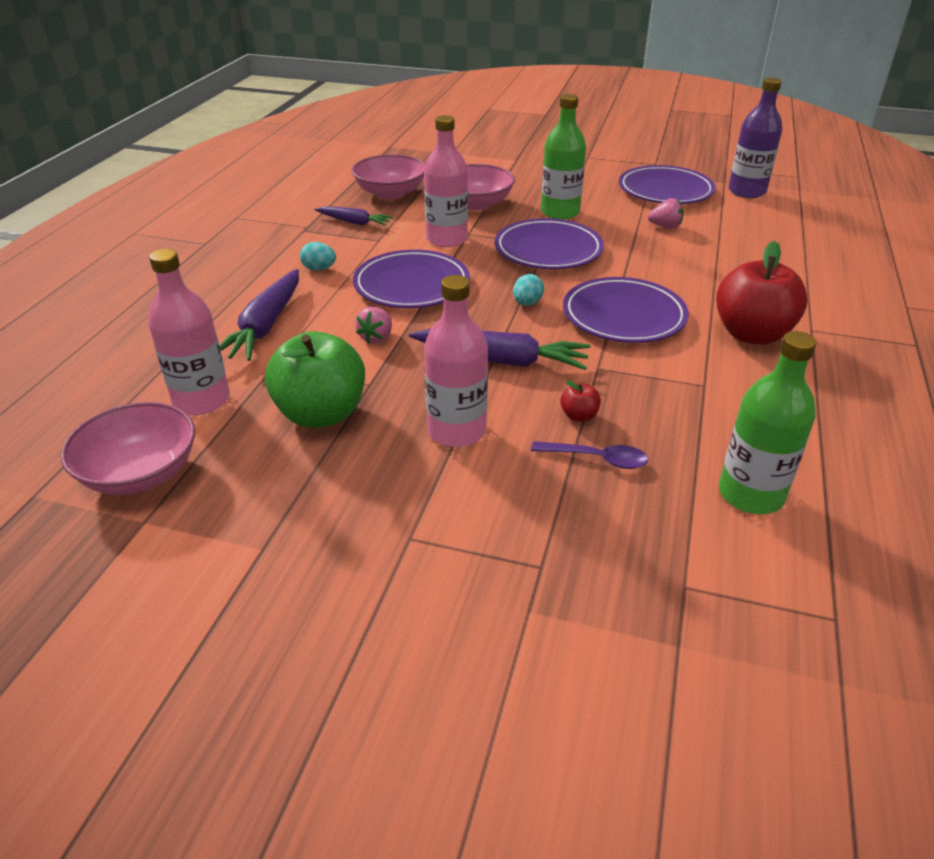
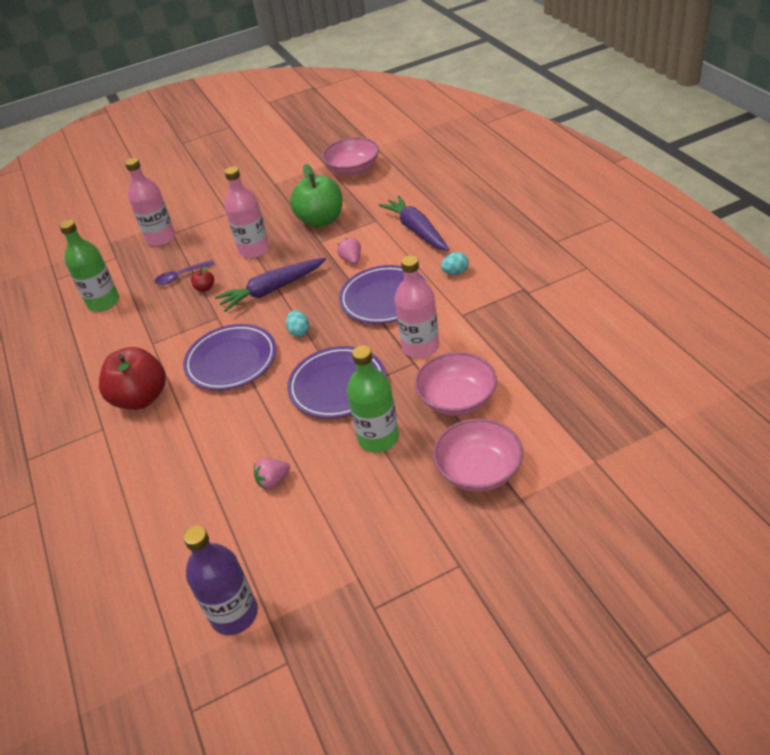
camera: 145 degrees right, 5 degrees up
(201, 400) = (379, 194): pink bottle -> pink bottle (161, 238)
(354, 222) = (507, 317): purple carrot -> none
(390, 193) = (539, 363): pink bowl -> pink bowl (479, 471)
(665, 191) = (318, 549): purple plate -> none

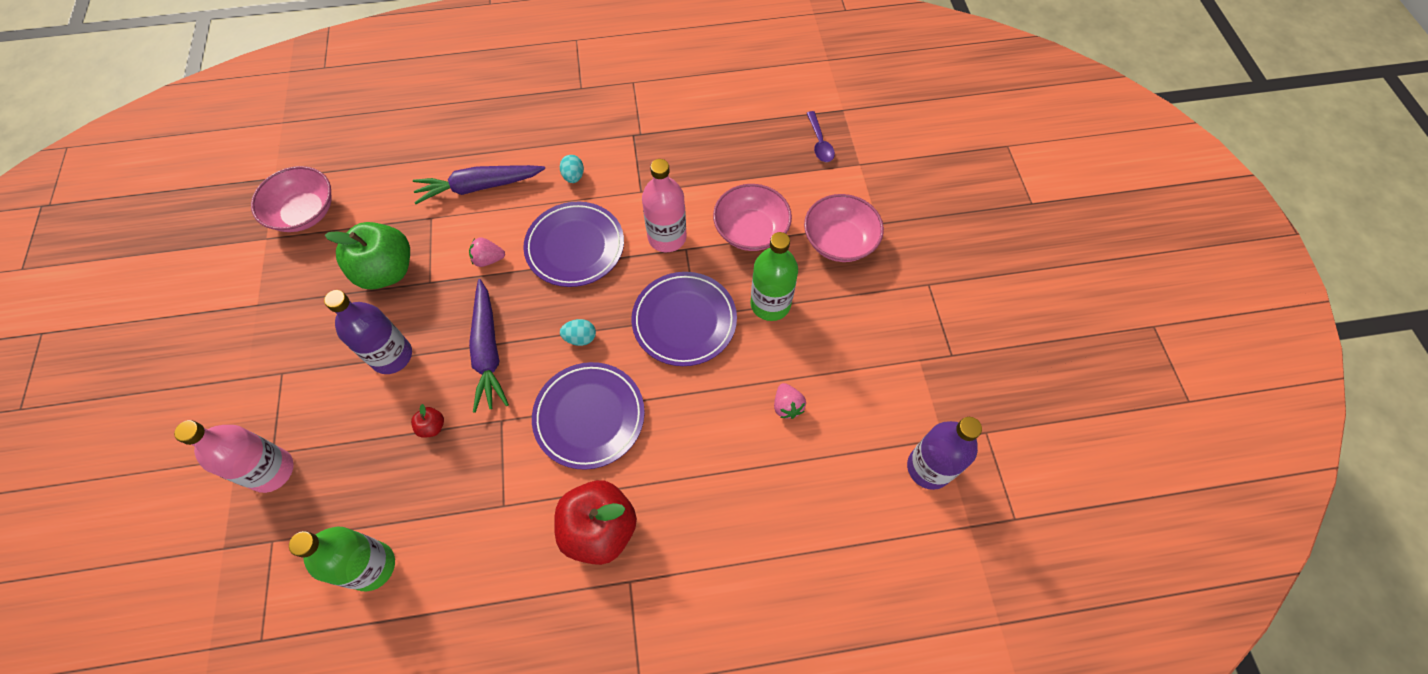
camera: 80 degrees left, 20 degrees up
(181, 276) = (385, 454): purple spoon -> purple spoon (819, 143)
(254, 250) = (392, 356): pink bottle -> purple bottle

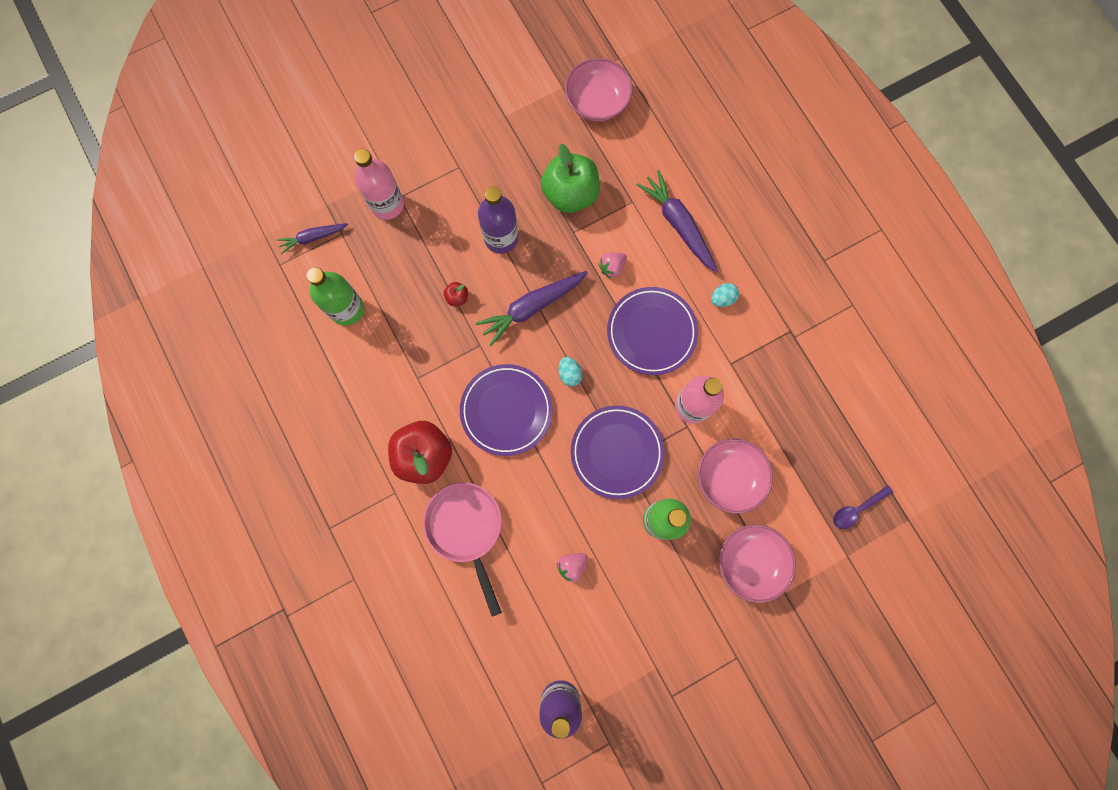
camera: 70 degrees right, 15 degrees up
(254, 581) = (313, 238): none -> purple carrot
(488, 259) = (612, 267): pink strawberry -> pink strawberry turned 105 degrees counterclockwise
(706, 507) = (466, 529): none -> pink pan

